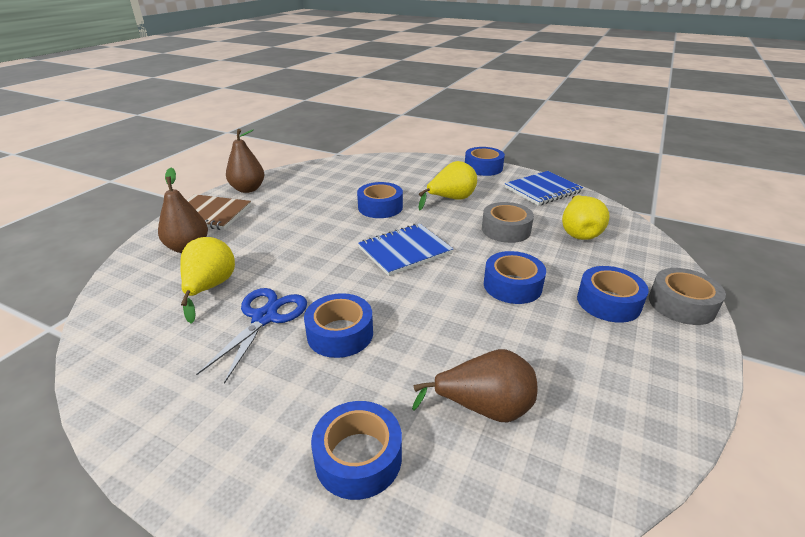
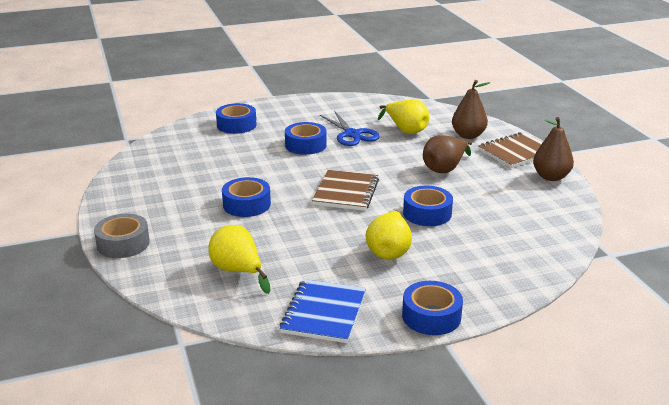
camera: 135 degrees right, 5 degrees down
(405, 251) = (346, 192): blue notebook -> brown notebook
(483, 408) = (204, 153): brown pear -> brown pear (445, 168)
(506, 230) = (300, 243): grey tape -> none
(608, 302) = (175, 222): blue tape -> none

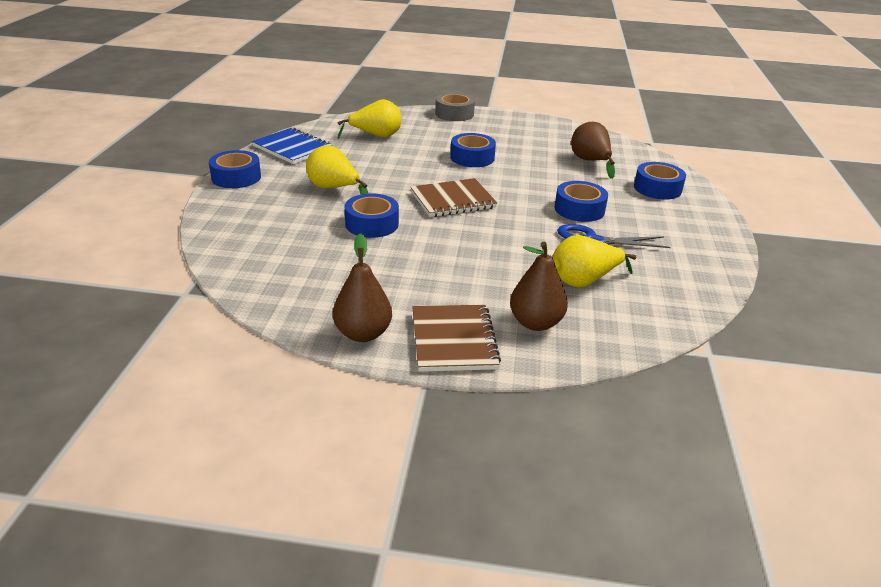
camera: 115 degrees right, 5 degrees up
(346, 192) = (453, 200): brown notebook -> brown notebook turned 60 degrees counterclockwise
(445, 168) = (454, 268): brown pear -> brown pear (590, 162)

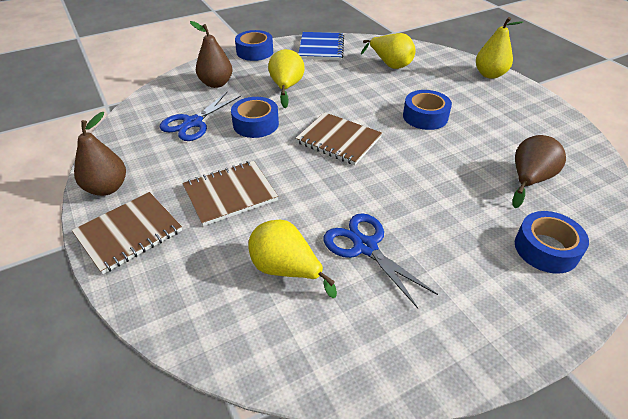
camera: 55 degrees right, 10 degrees up
(317, 253) = (193, 123): none -> blue scissors
(454, 114) = (489, 74): grey tape -> yellow pear
(461, 272) = (230, 194): none -> brown notebook
(535, 323) = (189, 267): brown pear -> brown pear (216, 83)
(579, 209) = (418, 212): blue tape -> none

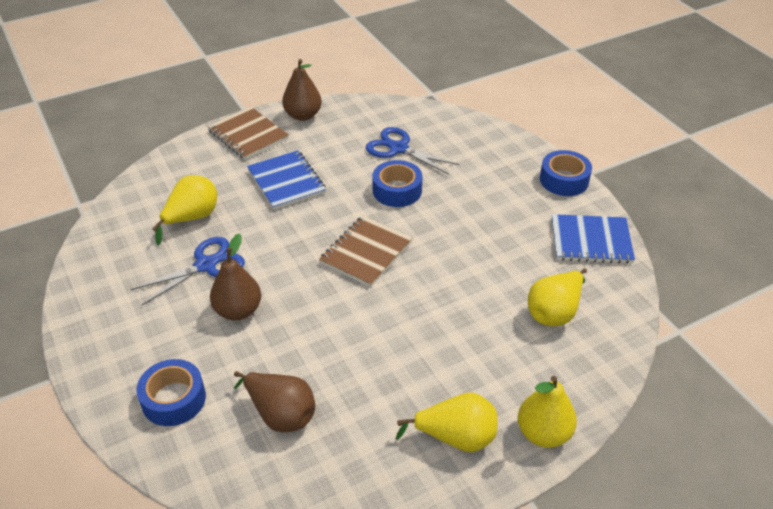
camera: 90 degrees right, 0 degrees up
(216, 83) = (478, 156): brown pear -> brown pear (238, 311)
(230, 194) = (286, 182): brown notebook -> blue notebook
(286, 88) = (475, 210): yellow pear -> yellow pear (456, 438)
(425, 116) = (416, 334): blue tape -> none

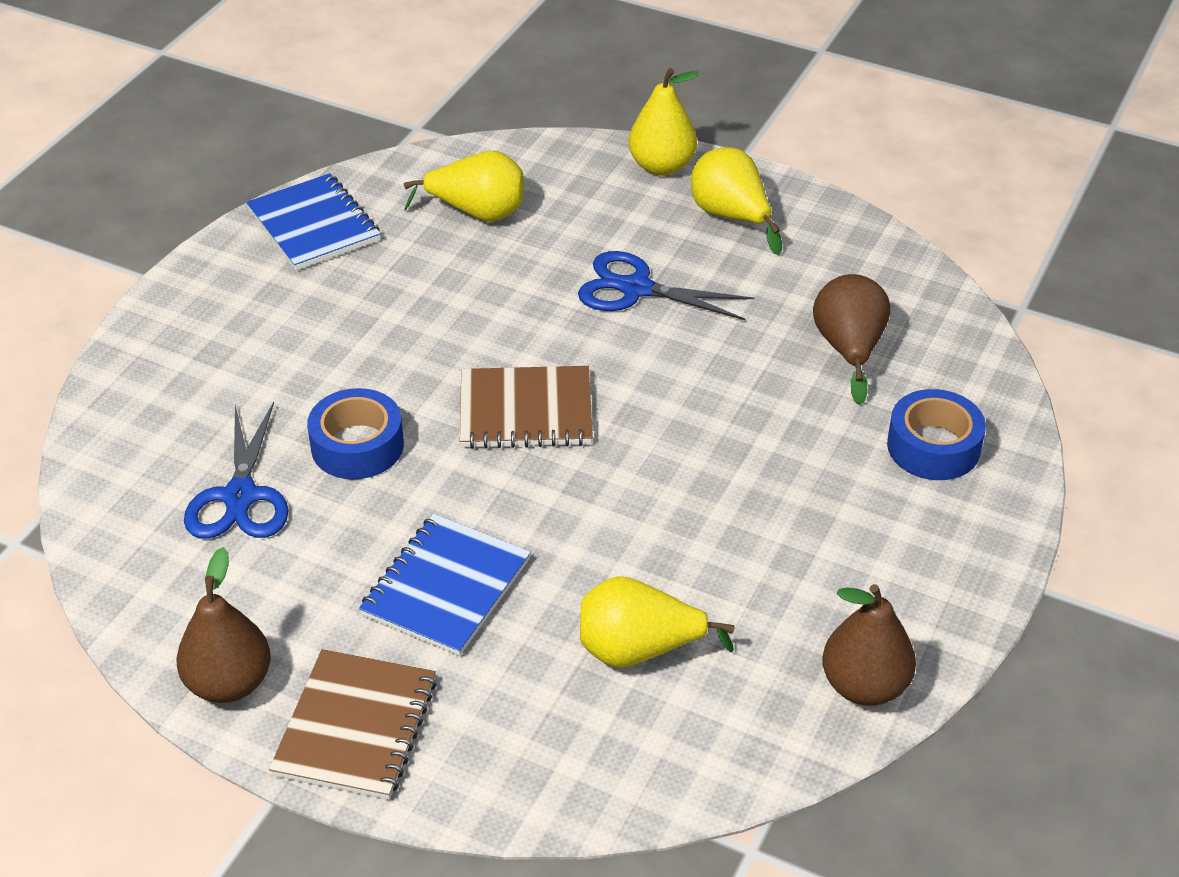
camera: 125 degrees left, 0 degrees up
(206, 265) = (713, 563): blue scissors -> blue scissors (636, 289)
(238, 311) = (753, 475): brown pear -> brown pear (864, 686)
(564, 180) = (188, 289): blue tape -> none

